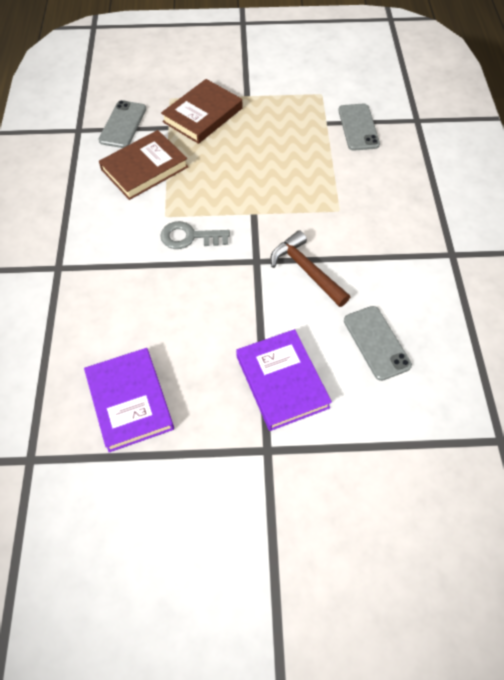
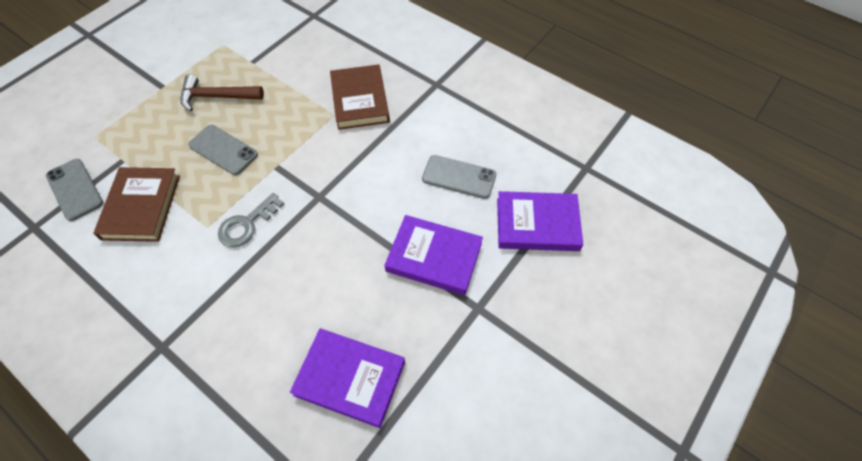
camera: 50 degrees left, 0 degrees up
(202, 115) = (142, 128): brown book -> brown book (360, 100)
(306, 270) = (361, 172): brown hammer -> brown hammer (217, 97)
(358, 127) = (279, 49): grey phone -> grey phone (223, 150)
(394, 440) = (537, 224): none -> purple book

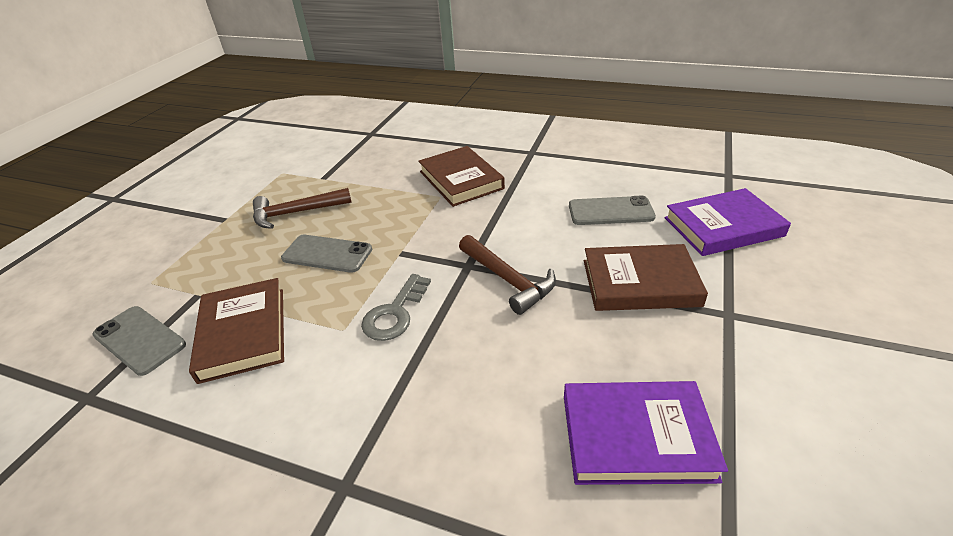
camera: 15 degrees left, 20 degrees down
(340, 221) = (508, 280): none -> brown hammer
(434, 257) = (640, 283): purple book -> brown book

